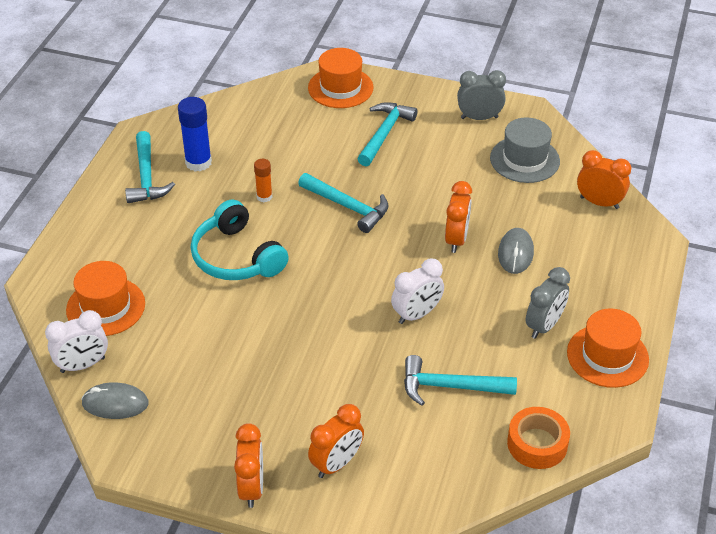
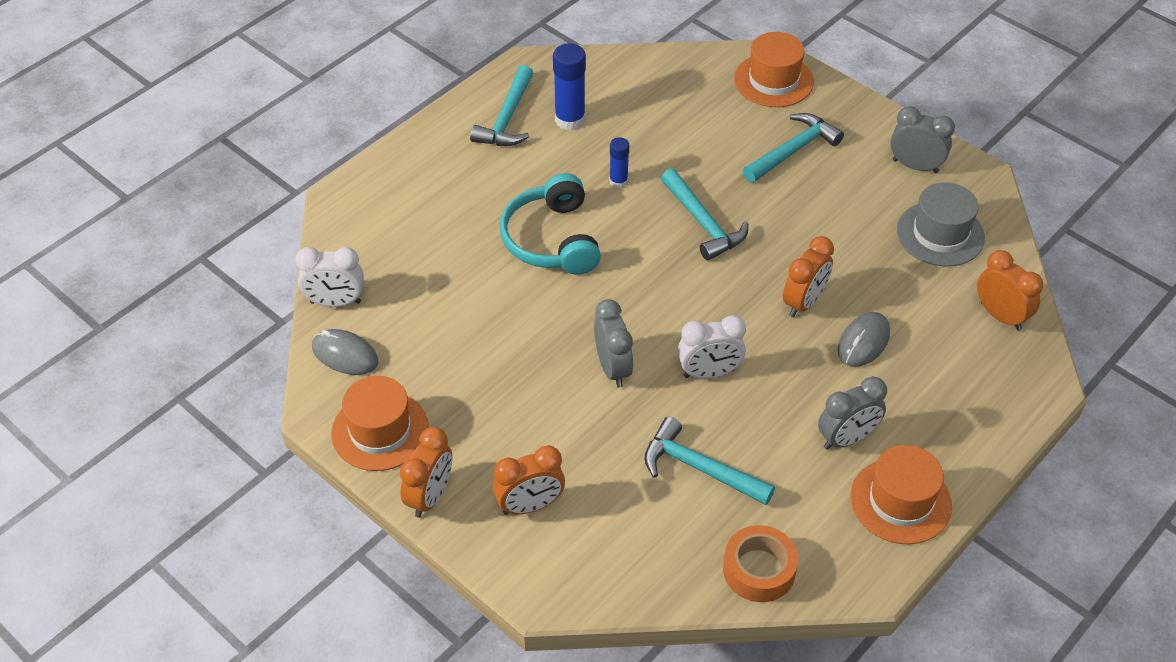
camera: 25 degrees right, 5 degrees up
(106, 307) = (390, 248): orange hat -> orange hat (380, 431)
(264, 197) = (618, 181): orange glue stick -> blue glue stick
(341, 337) = (613, 368): none -> grey clock

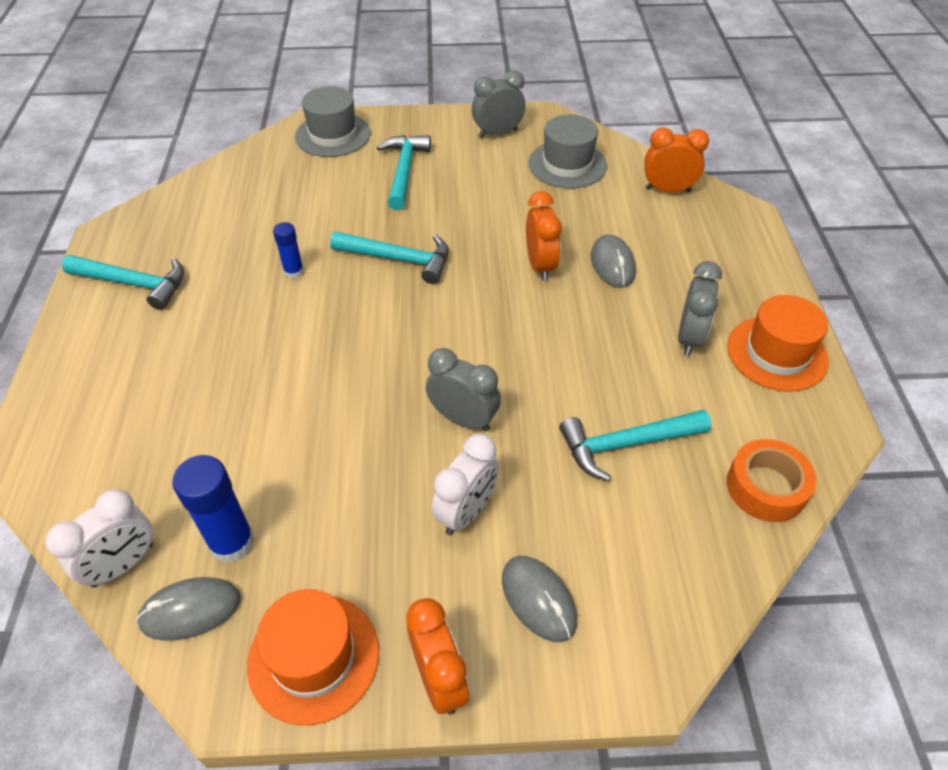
camera: 45 degrees left, 0 degrees up
(507, 118) = (134, 284): turquoise hammer -> turquoise hammer turned 45 degrees counterclockwise
(530, 505) = (538, 599): orange clock -> grey mouse
(551, 239) = (287, 353): turquoise headphones -> none
(570, 119) = (196, 251): blue glue stick -> blue glue stick (232, 542)
(709, 373) = (540, 365): white clock -> white clock (466, 512)
(773, 80) = (333, 135): orange hat -> grey hat

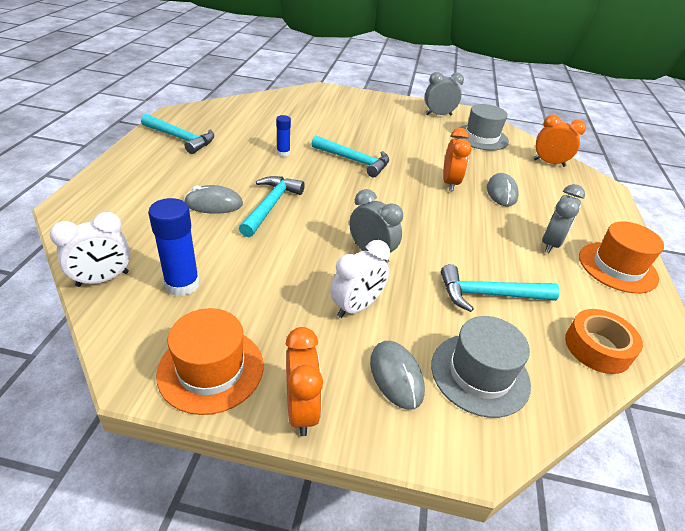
camera: 10 degrees right, 10 degrees down
(190, 610) = (135, 317): grey mouse -> grey mouse (214, 204)
(333, 135) = (332, 96): grey hat -> grey hat (480, 374)
(404, 171) = (372, 120): turquoise hammer -> turquoise hammer (271, 205)

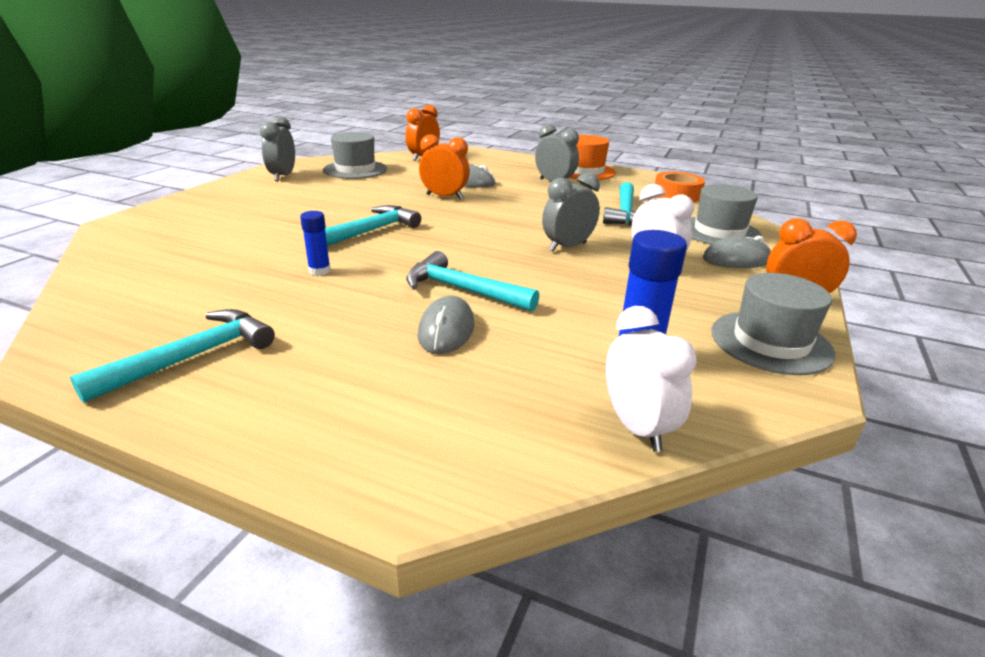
camera: 75 degrees left, 10 degrees down
(211, 369) = (770, 342): orange hat -> grey hat

